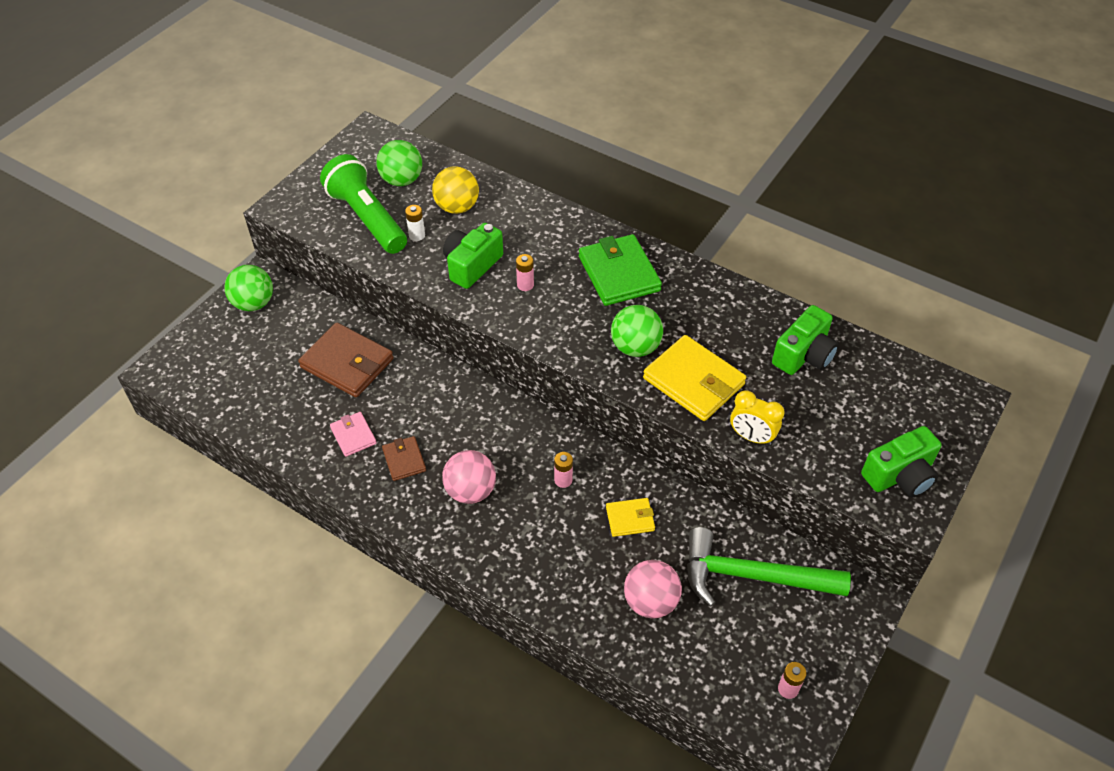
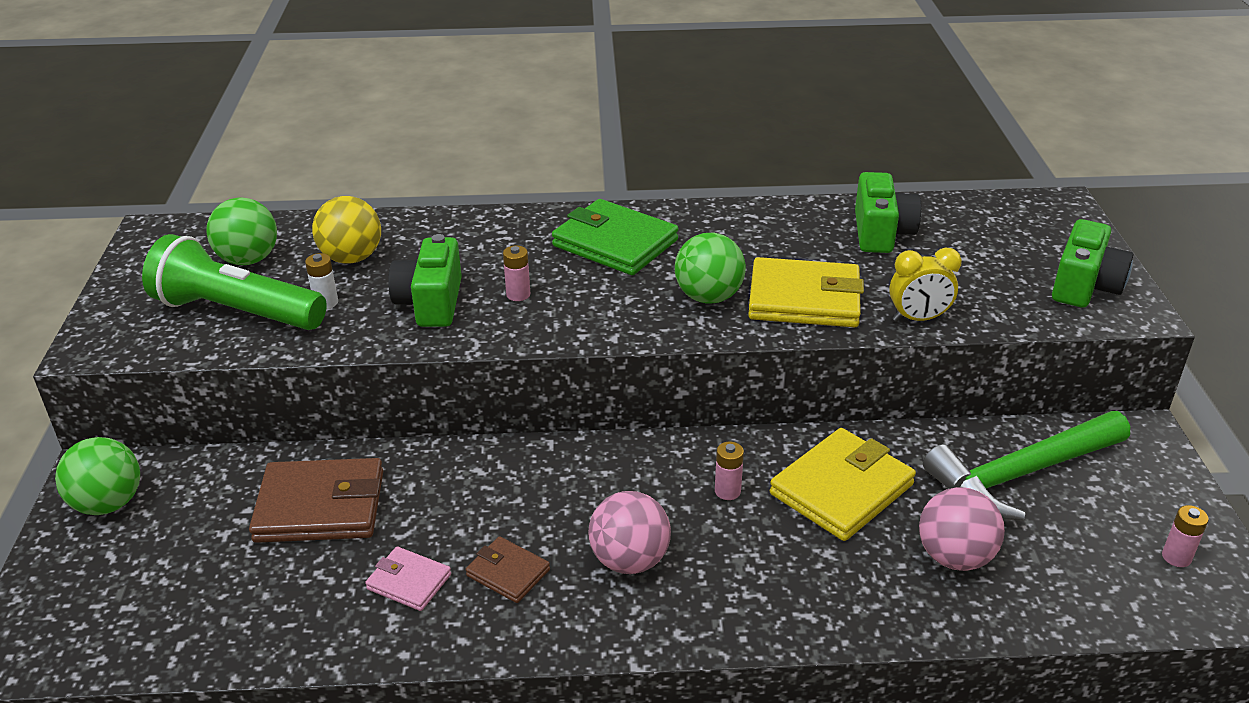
camera: 35 degrees left, 15 degrees down
(630, 519) = (841, 489): yellow wallet -> yellow wallet, size x1.88

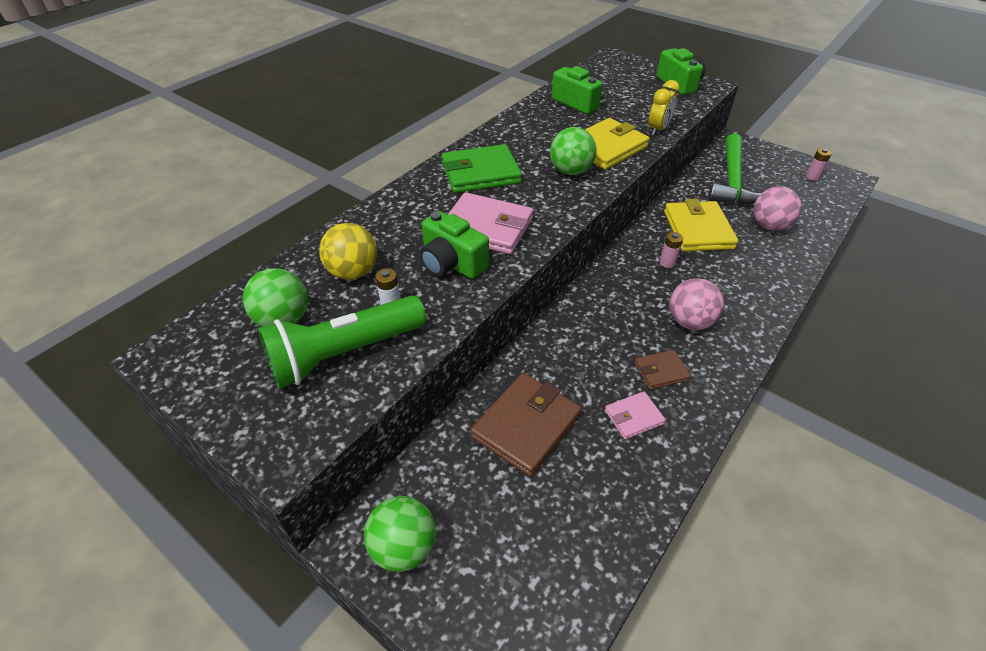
camera: 50 degrees left, 10 degrees up
(518, 294) = (487, 227): pink battery -> pink wallet

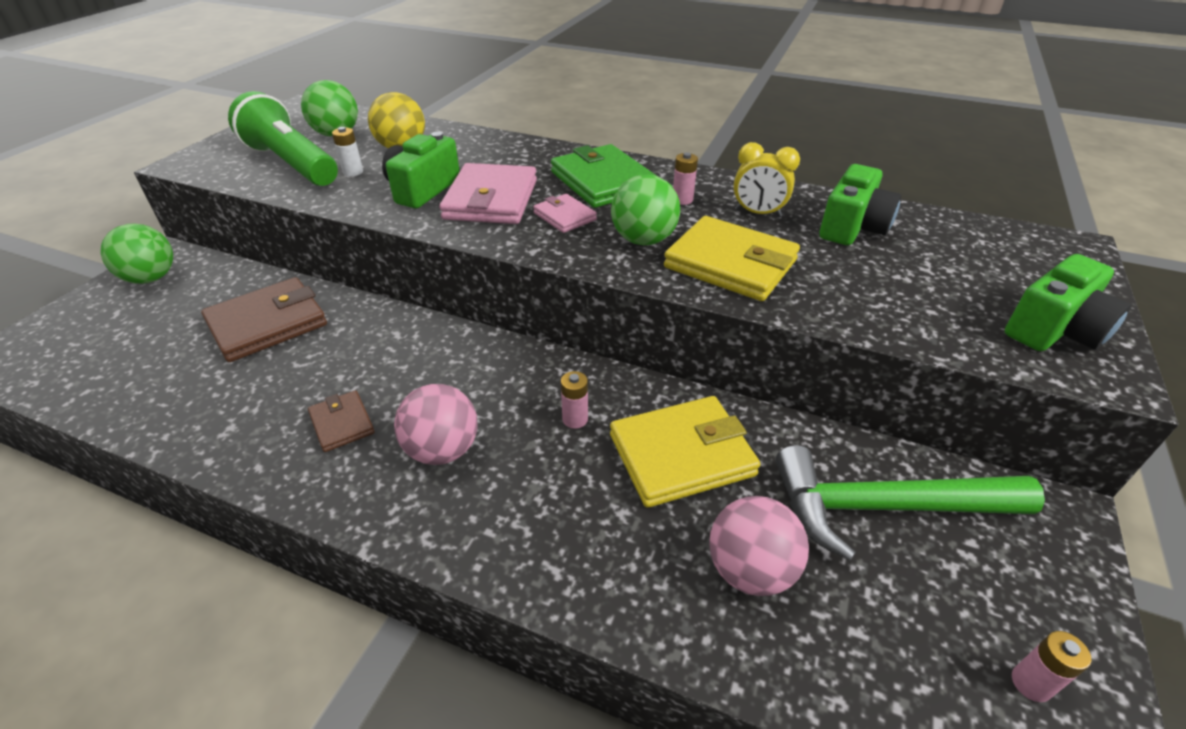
camera: 75 degrees right, 5 degrees down
(522, 147) = (682, 200): none -> pink battery
(526, 426) = (267, 324): brown wallet -> brown wallet turned 60 degrees counterclockwise
(633, 417) = (268, 403): pink wallet -> pink wallet (565, 216)
(658, 130) = (834, 311): yellow clock -> yellow clock (758, 213)

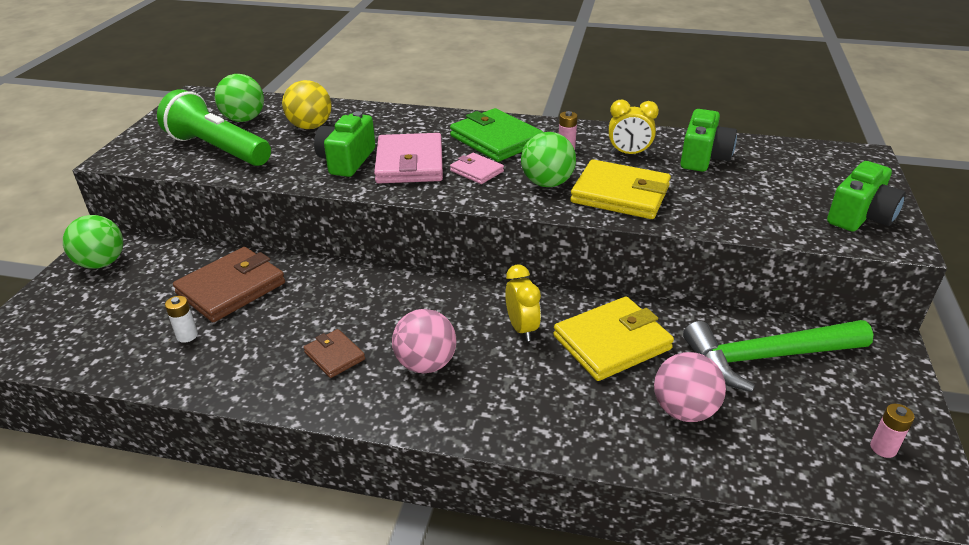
camera: 10 degrees left, 5 degrees down
(353, 172) = (277, 151): white battery -> white battery (187, 335)
(575, 419) = (522, 328): pink battery -> yellow clock

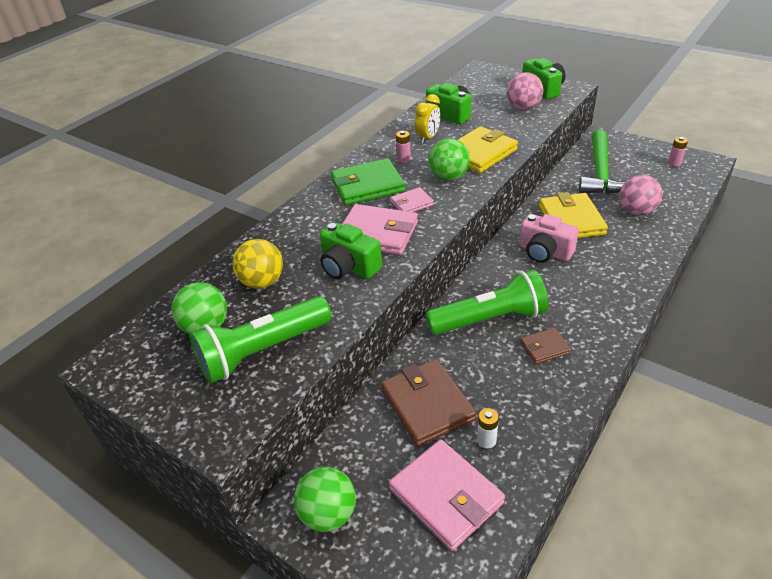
camera: 65 degrees left, 5 degrees up
(117, 323) = (446, 496): none -> pink wallet
(371, 305) = (489, 319): none -> green flashlight
(426, 364) = (568, 302): pink ball -> pink ball (523, 108)
(522, 328) = (544, 252): yellow clock -> pink camera

